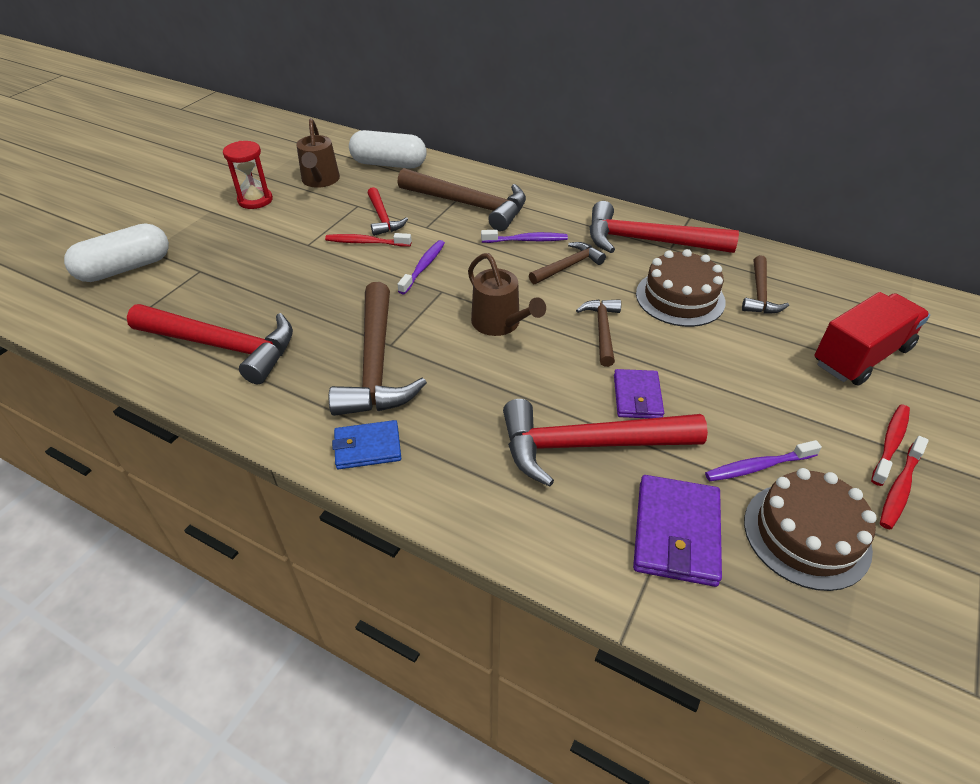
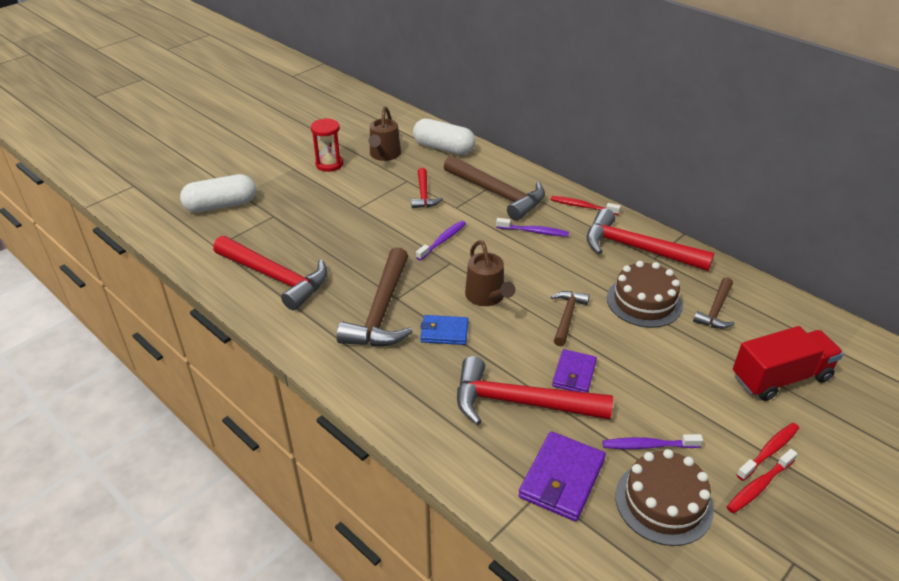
camera: 15 degrees right, 5 degrees down
(366, 242) = (404, 213): red toothbrush -> red toothbrush (582, 206)
(367, 447) = (356, 371): blue wallet -> blue wallet (444, 332)
(568, 266) = (560, 259): brown hammer -> none

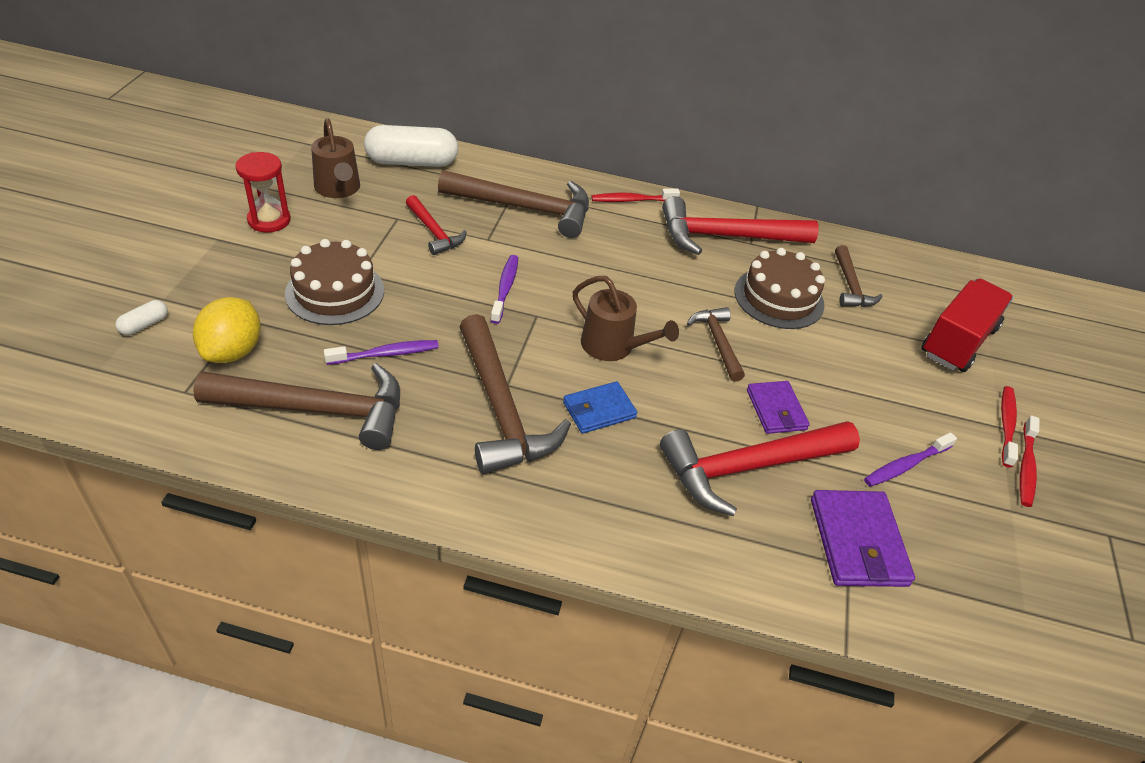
camera: 35 degrees left, 5 degrees up
(221, 205) = (144, 325): white capsule -> white capsule, size x0.44
(255, 232) = (233, 351): none -> yellow lemon
(275, 277) = (317, 410): red hammer -> brown hammer
(534, 231) = (603, 246): purple toothbrush -> purple toothbrush (386, 354)
(663, 502) = (965, 523): brown cake -> brown cake (335, 292)

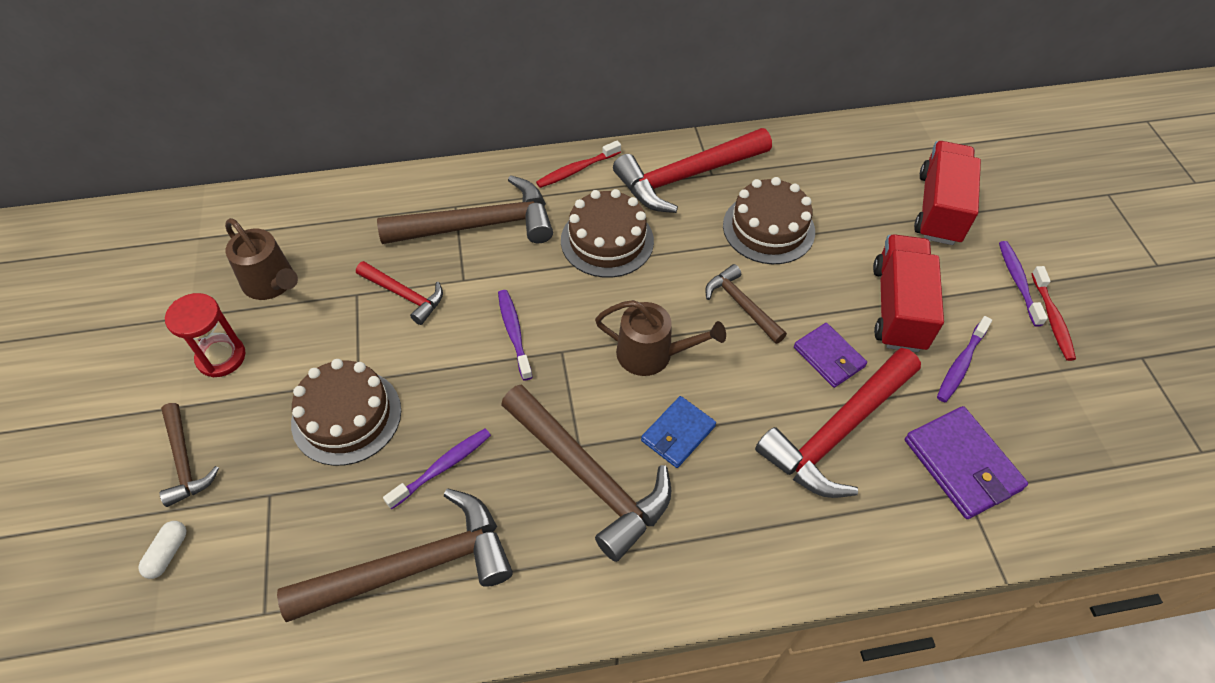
camera: 20 degrees left, 10 degrees up
(233, 351) = (284, 539): yellow lemon -> none
(412, 162) = (330, 215): white capsule -> none
(626, 256) = (607, 240): none -> brown cake
(850, 286) = (822, 186): brown hammer -> brown hammer (184, 461)
(868, 399) = (898, 308): none -> red truck
(1006, 425) = (1018, 282): red toothbrush -> purple toothbrush

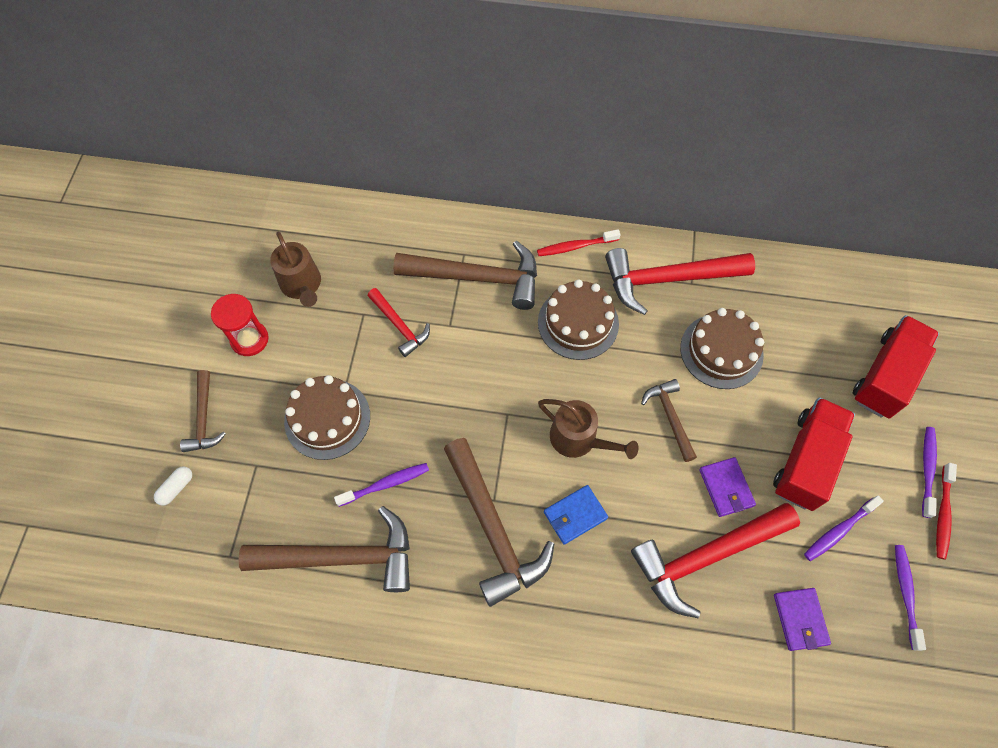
camera: 20 degrees right, 10 degrees up
(514, 333) = (475, 386): purple toothbrush -> purple toothbrush (905, 594)
(962, 464) = (800, 619): purple wallet -> purple wallet, size x0.66

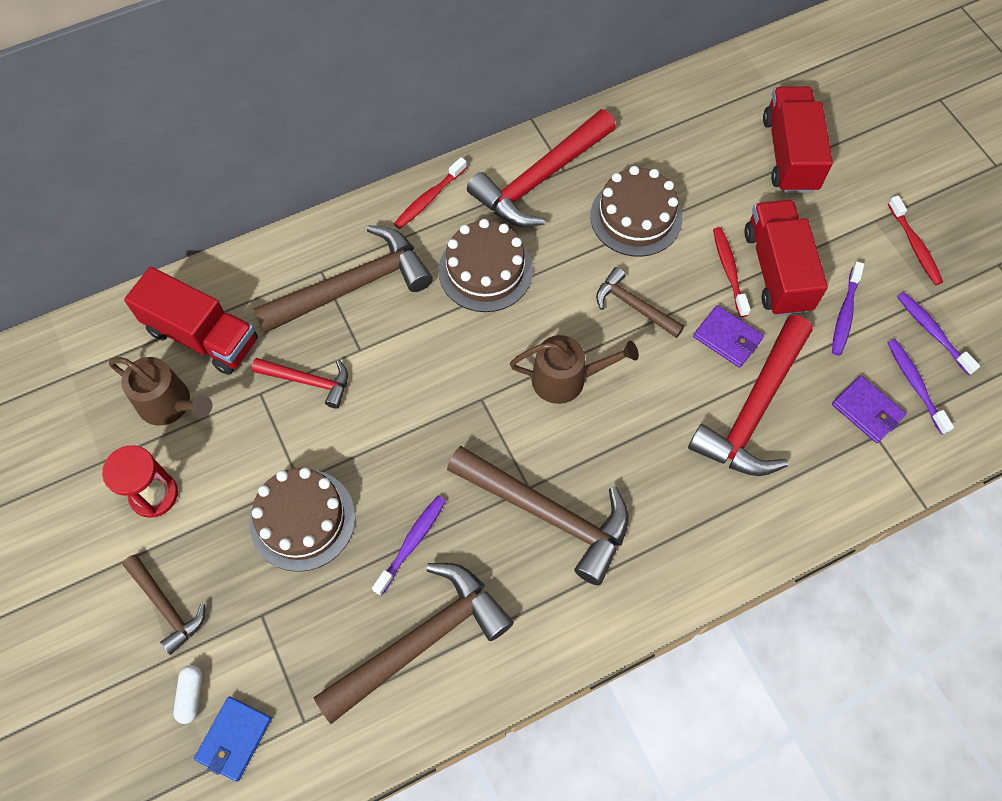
camera: 35 degrees left, 0 degrees up
(355, 252) = (202, 336): none -> red truck
(575, 515) = (614, 451): blue wallet -> blue wallet (234, 739)
(766, 436) = (729, 270): none -> red toothbrush
(927, 469) = (877, 215): purple toothbrush -> purple toothbrush (915, 384)

